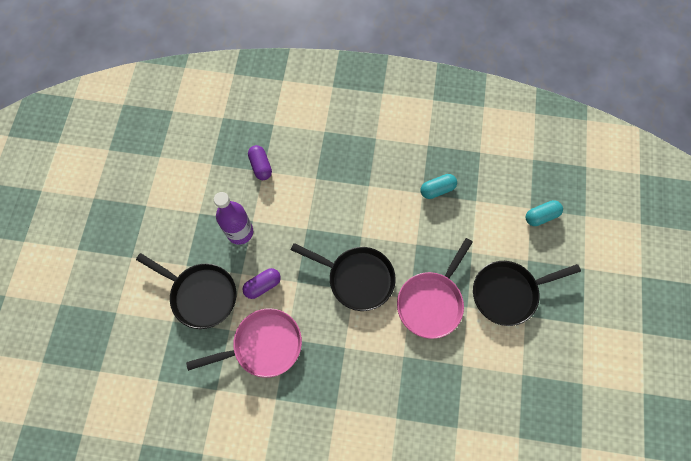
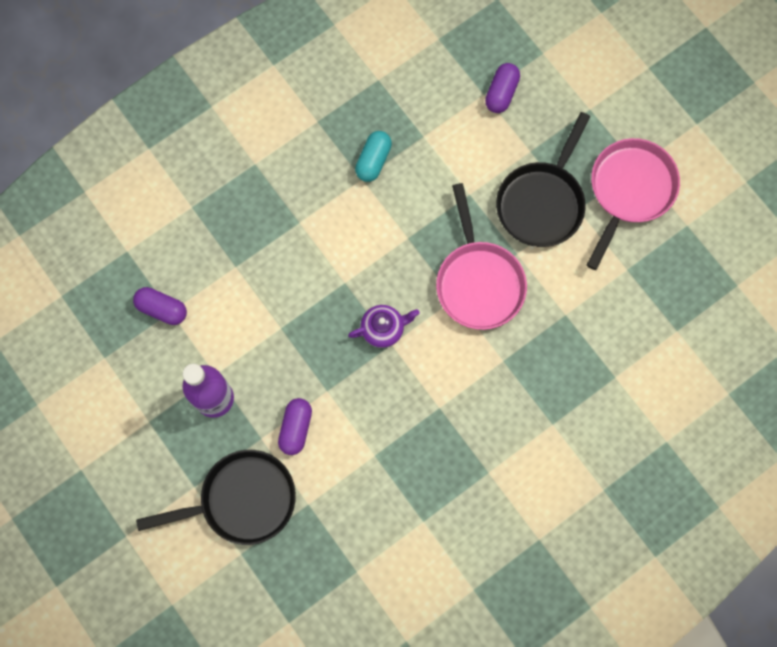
camera: 45 degrees left, 5 degrees up
(263, 345) = (358, 484): pink pan -> pink pan (629, 191)
(357, 278) = (383, 329): black pan -> purple teapot
(541, 216) = (501, 93): turquoise capsule -> purple capsule

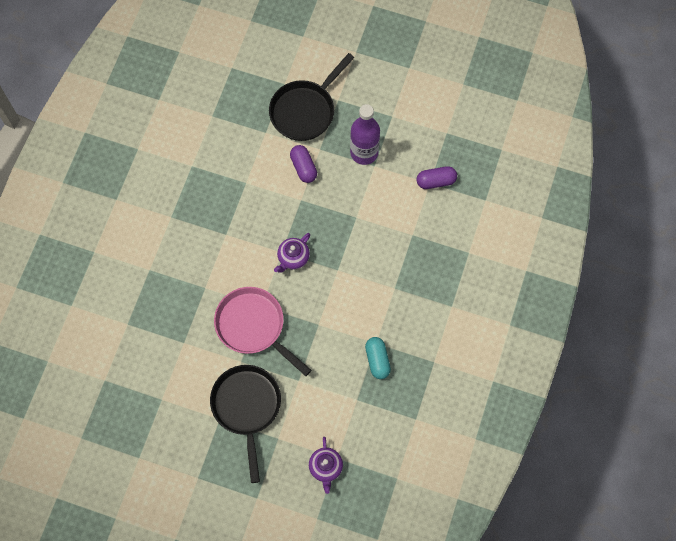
camera: 145 degrees right, 5 degrees down
(501, 93) = (325, 467): purple capsule -> purple teapot
(629, 191) = (193, 456): pink pan -> none

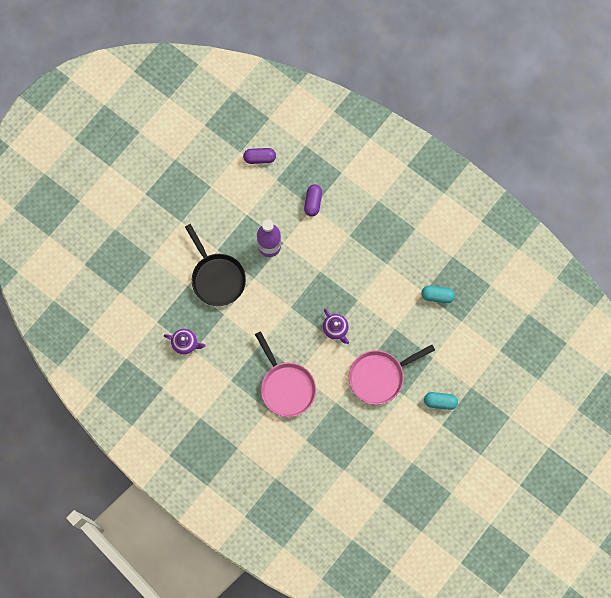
camera: 70 degrees left, 5 degrees up
(204, 227) = (286, 387): none -> pink pan
(247, 407) = (440, 402): black pan -> turquoise capsule
(303, 167) = (264, 296): purple capsule -> purple capsule (259, 158)
(325, 467) = (503, 361): purple teapot -> purple teapot (185, 343)

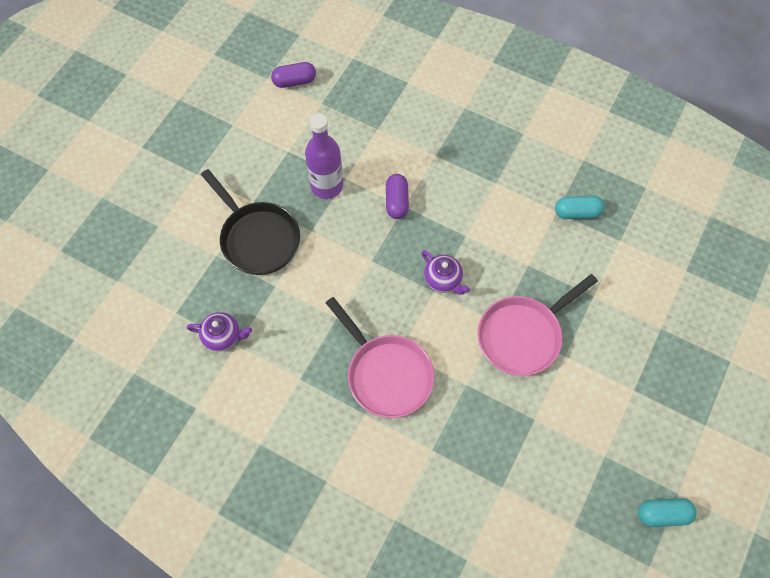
camera: 10 degrees left, 10 degrees down
(313, 202) = (377, 123): purple capsule -> purple capsule (397, 201)
(440, 402) = (622, 357): turquoise capsule -> turquoise capsule (663, 514)

